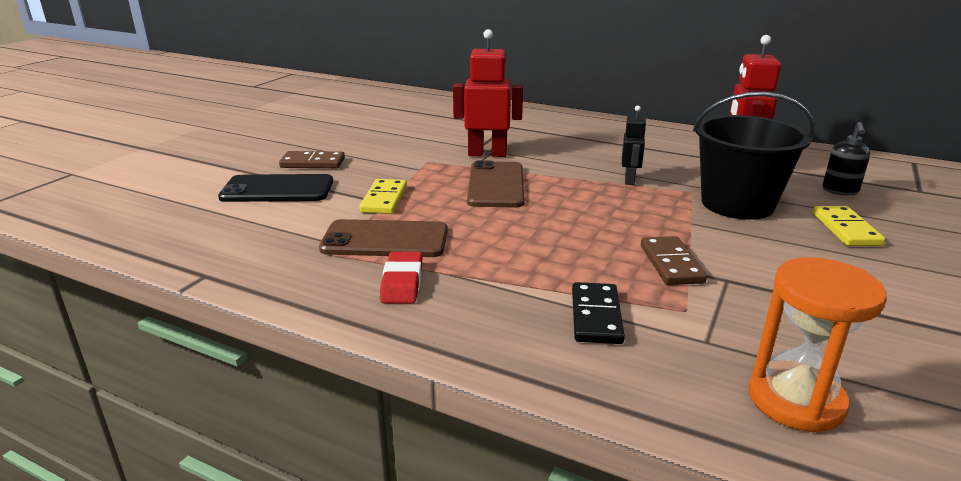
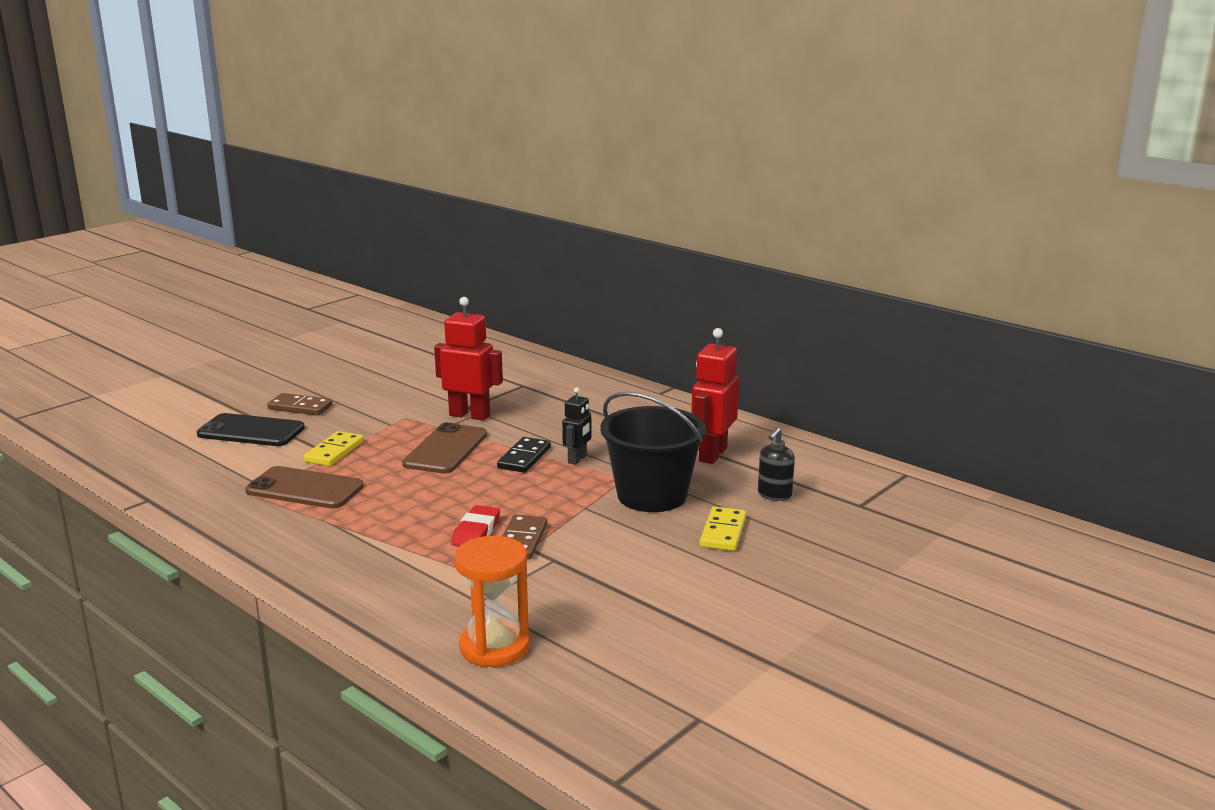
camera: 15 degrees right, 5 degrees down
(402, 282) = (289, 525): red eraser -> red eraser (476, 532)
(596, 316) = (413, 571): black domino -> black domino (524, 458)

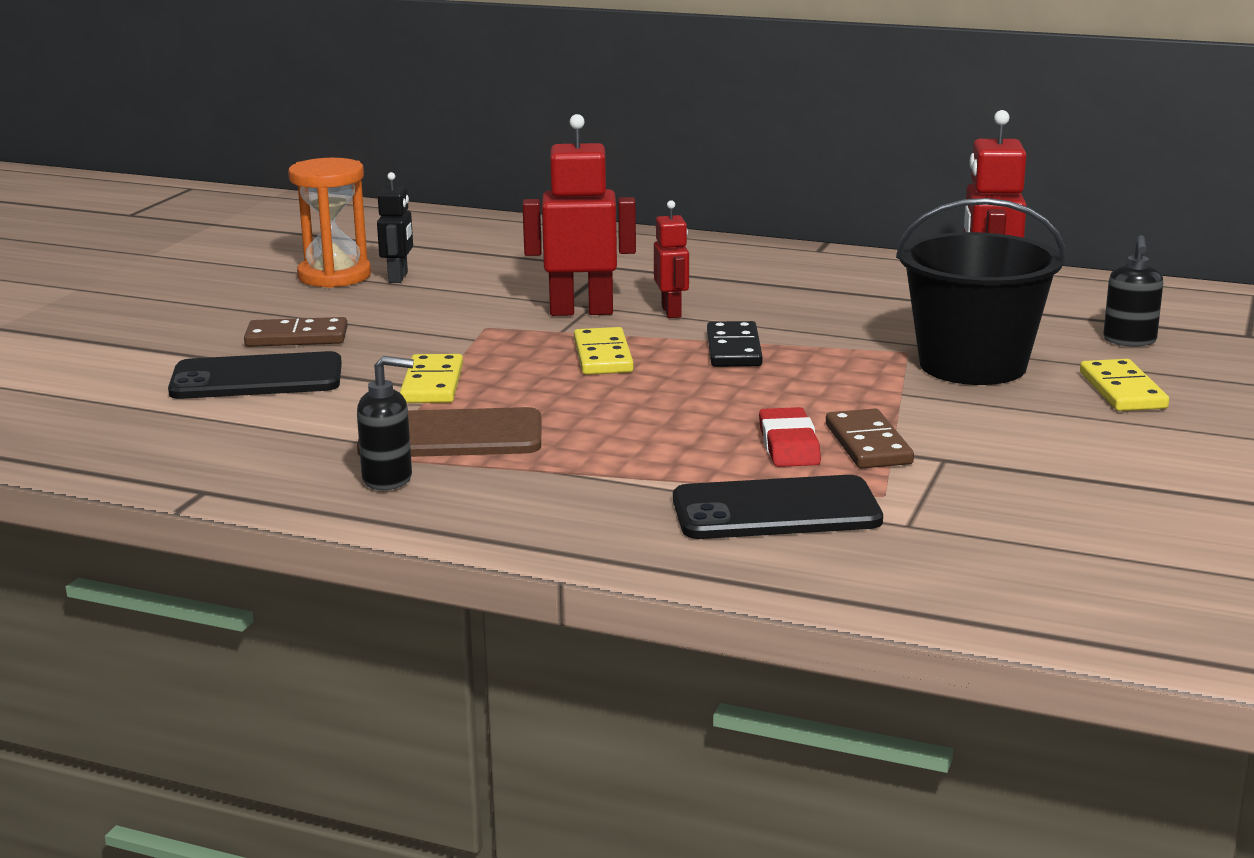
camera: 20 degrees left, 0 degrees up
(242, 511) = (388, 479): none -> black soap dispenser
(417, 575) = (776, 510): none -> black phone
(445, 449) = (603, 356): brown phone -> yellow domino
(494, 647) = (1007, 573): orange hourglass -> orange hourglass (334, 276)
(520, 424) = (672, 312): none -> red robot
(577, 459) = (812, 340): black robot -> black robot (398, 278)

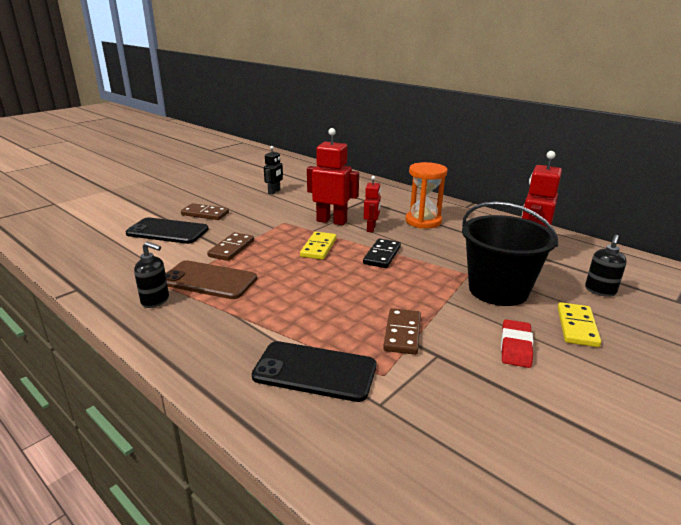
camera: 20 degrees right, 5 degrees up
(334, 276) = (251, 187): orange hourglass -> orange hourglass (423, 221)
(432, 384) = (231, 248): yellow domino -> brown domino
(788, 445) = (359, 324): red eraser -> red eraser (515, 347)

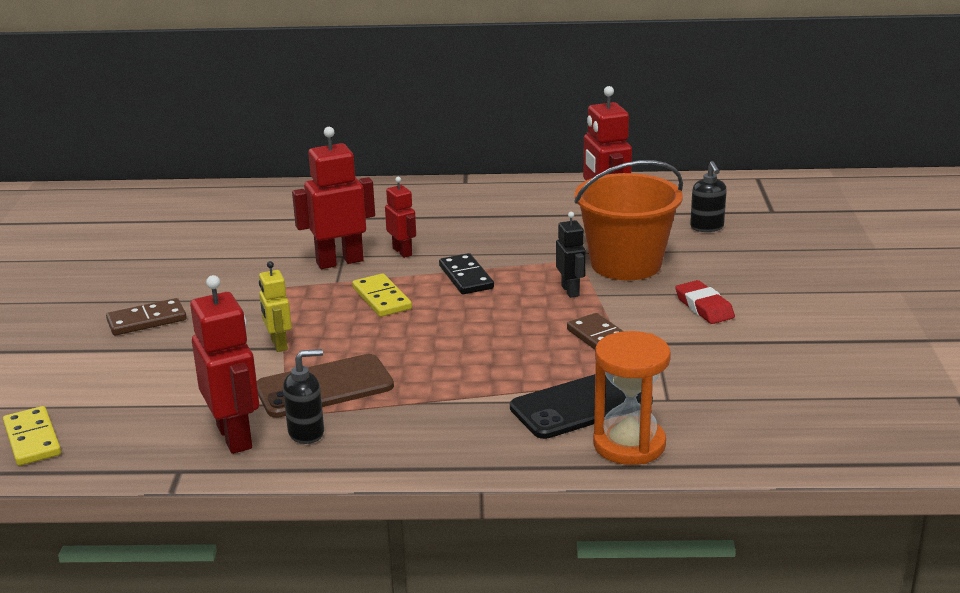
camera: 40 degrees left, 0 degrees up
(127, 285) = (235, 437): none -> red robot
(167, 231) = (144, 363): black phone -> none
(231, 248) = (278, 344): brown domino -> yellow robot
(274, 192) = (184, 253): black robot -> black robot (570, 291)
(423, 221) = (446, 219): orange hourglass -> orange hourglass (629, 444)
(498, 290) = (626, 264): black bucket -> orange bucket
(577, 327) = (727, 268): yellow domino -> yellow domino (32, 439)

